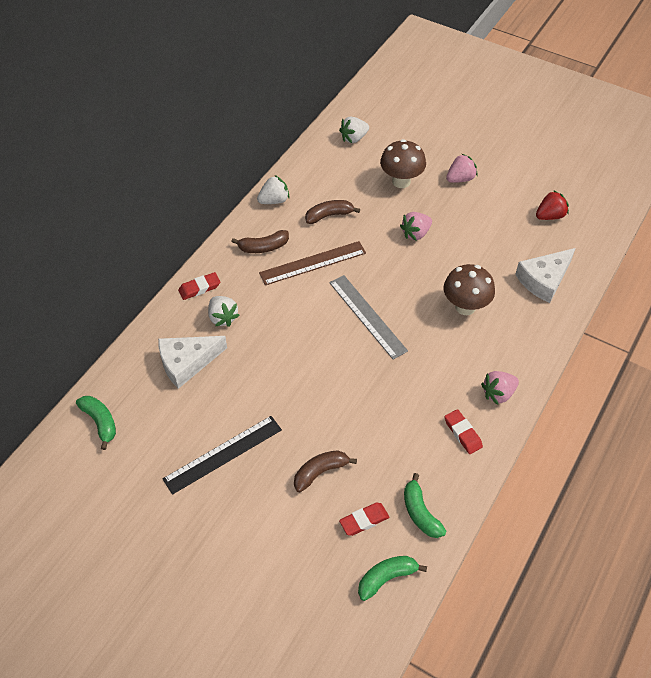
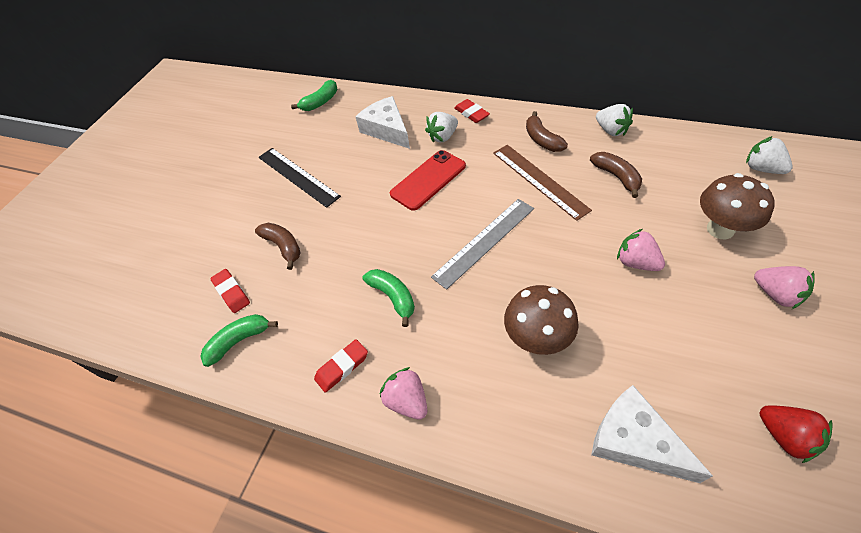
camera: 85 degrees right, 0 degrees up
(278, 340) = (428, 180): none -> red phone
(386, 578) = (170, 324): green banana -> green banana (393, 297)

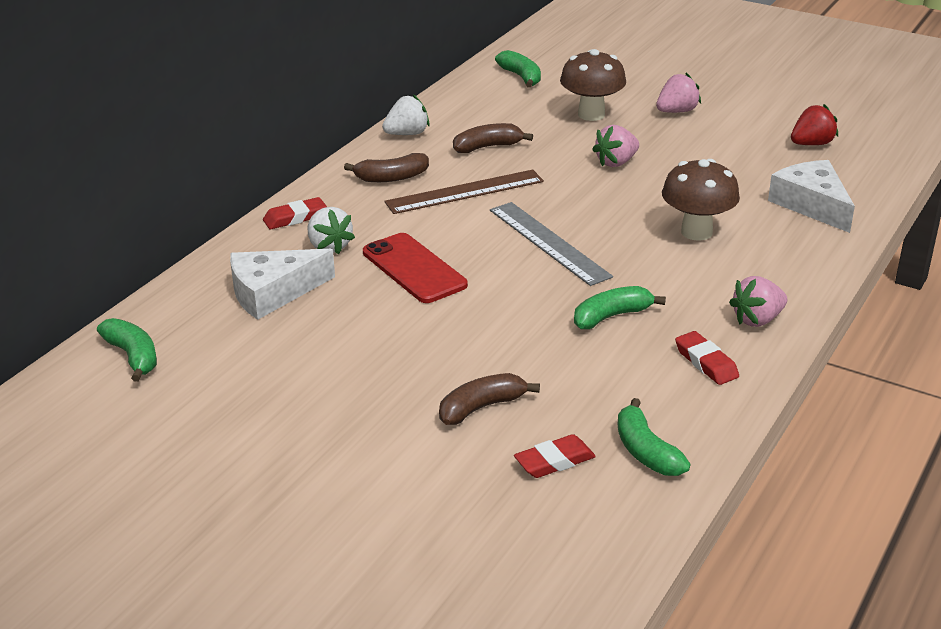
camera: 85 degrees left, 20 degrees down
(297, 176) = (326, 389): black ruler -> none
(634, 441) = (812, 205): white cheese -> white cheese turned 105 degrees clockwise
(762, 168) = (521, 77): white strawberry -> green banana

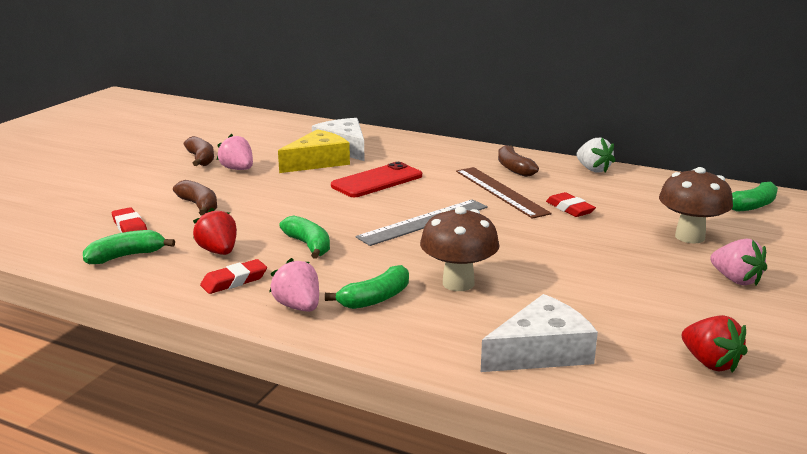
camera: 85 degrees right, 10 degrees down
(133, 356) = (276, 126): green banana -> green banana (375, 298)
(295, 218) = (442, 146): red eraser -> red eraser (570, 209)
(327, 314) = (317, 162): none -> yellow cheese
(329, 246) = (404, 157): white strawberry -> none
(488, 147) = (587, 197): brown banana -> brown banana (201, 159)
(616, 162) = (588, 248): pink strawberry -> pink strawberry (238, 169)
(630, 379) = (218, 251): none -> red strawberry

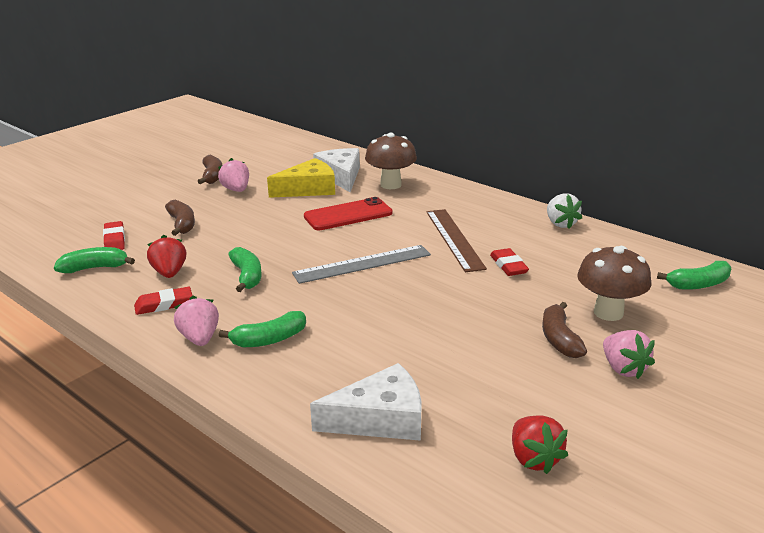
camera: 15 degrees right, 5 degrees up
(458, 283) = (351, 334): brown mushroom -> brown mushroom (390, 185)
(514, 168) = (483, 214): brown banana -> brown banana (559, 339)

